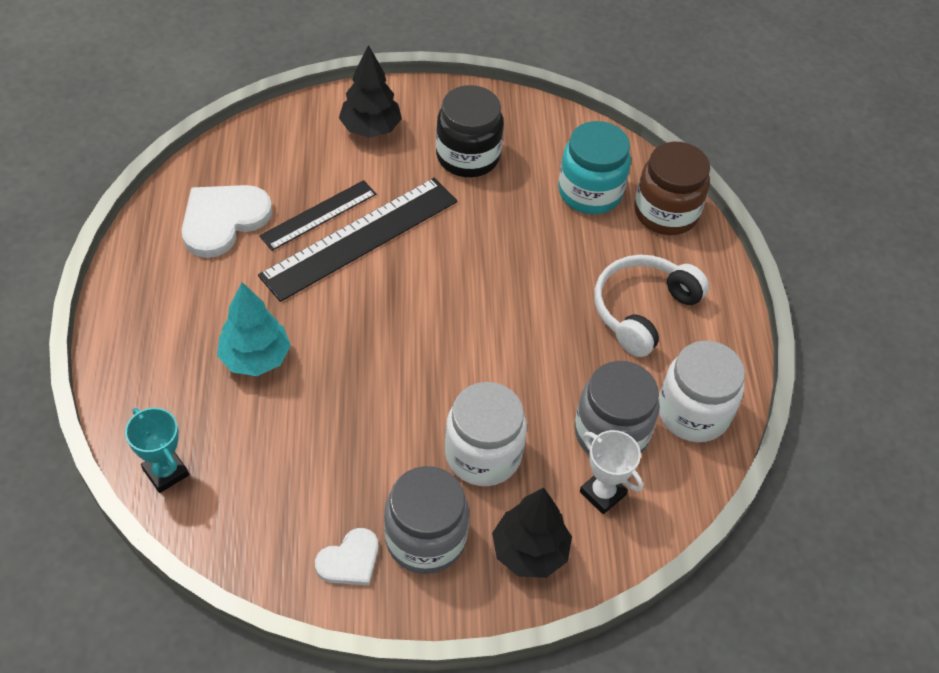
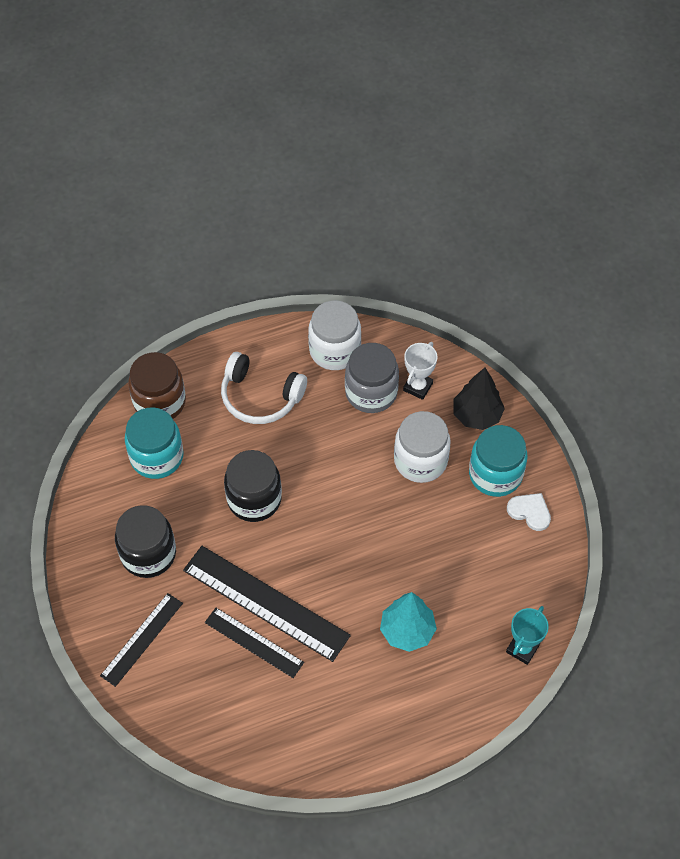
camera: 105 degrees left, 5 degrees up
(223, 220) = (287, 713): white heart -> none
(370, 129) = (142, 639): black tree -> black ruler
(425, 539) = (495, 474): grey jar -> turquoise jar
(498, 264) = (254, 499): none -> black jar

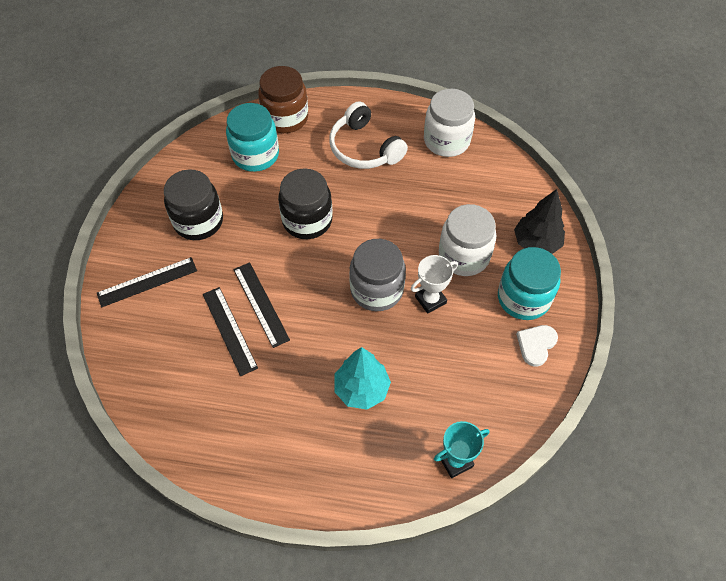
camera: 30 degrees right, 0 degrees up
(266, 602) = (261, 304): black ruler -> black ruler, size x0.59
(371, 392) = (456, 184): grey jar -> grey jar (376, 290)
(418, 387) = (498, 198): white trophy -> white trophy (430, 300)
(530, 512) = (536, 345): white heart -> white heart turned 120 degrees counterclockwise

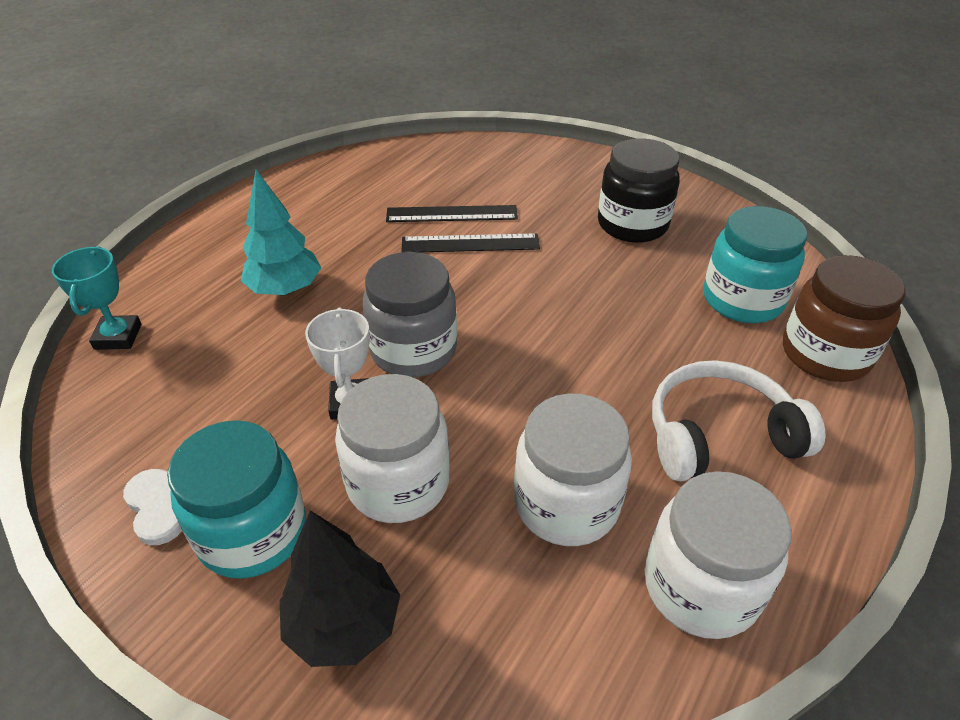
camera: 115 degrees right, 15 degrees down
(147, 282) = (559, 175): black ruler -> none
(307, 220) = (583, 318): black jar -> none
(435, 191) = (566, 504): none -> white jar

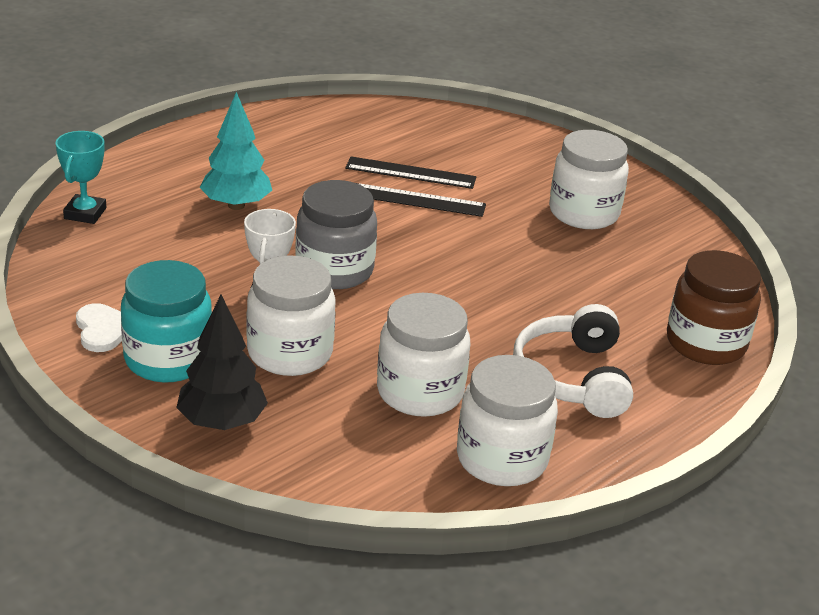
camera: 10 degrees right, 10 degrees down
(632, 224) = (583, 213): black jar -> white jar
(719, 435) = (572, 377): white headphones -> white headphones turned 90 degrees counterclockwise
(742, 300) = (654, 291): turquoise jar -> none

